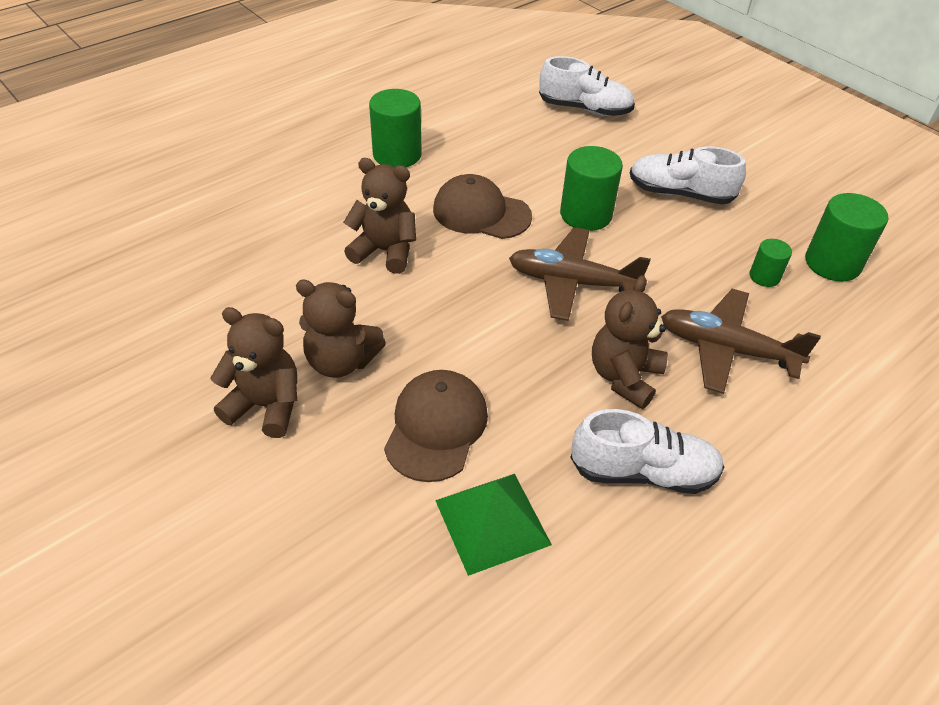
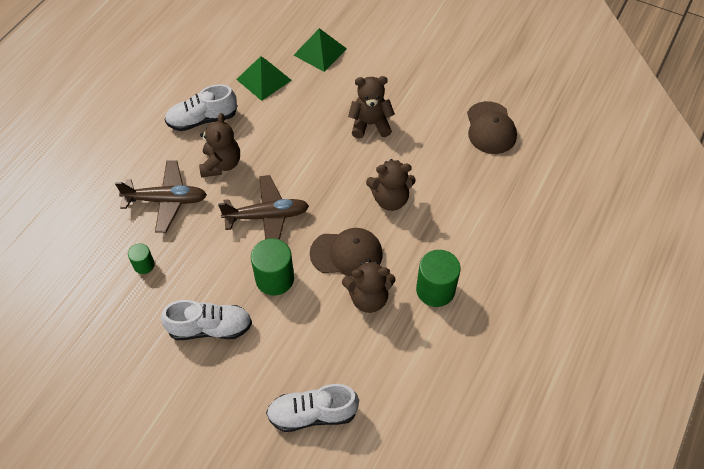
camera: 160 degrees right, 10 degrees up
(266, 406) = (390, 93): brown teddy bear -> brown teddy bear (368, 298)
(340, 550) = (320, 52): none -> green pyramid
(436, 427) = (306, 109): brown cap -> brown cap (490, 128)
(832, 263) = (96, 294): green cylinder -> none

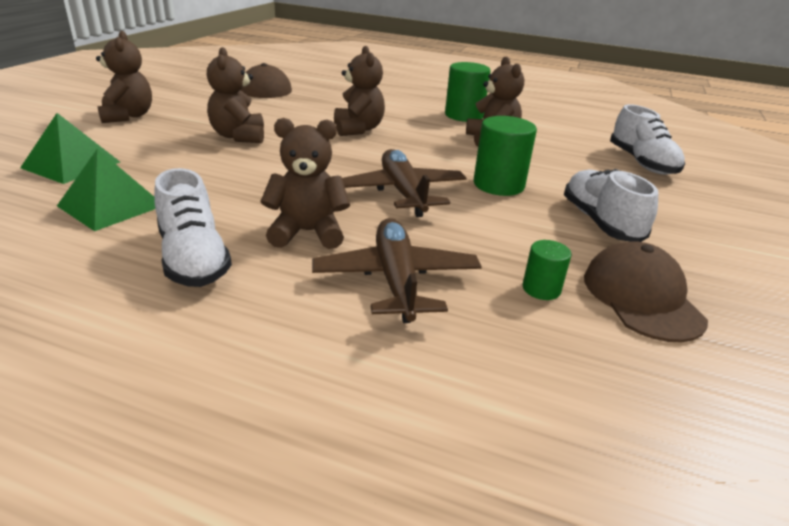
camera: 100 degrees left, 25 degrees down
(346, 254) = (441, 149): brown cap -> brown cap (641, 297)
(409, 59) = (128, 116): none -> brown teddy bear

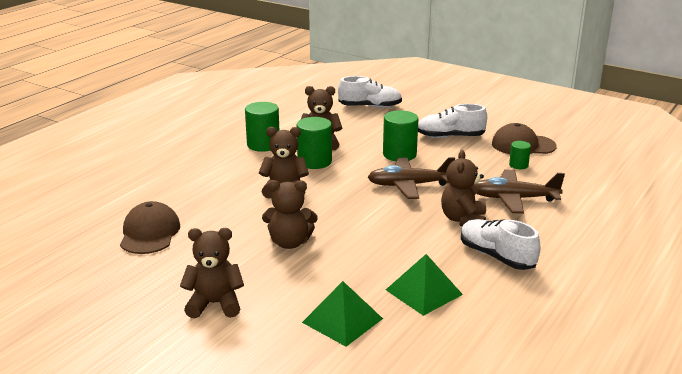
camera: 75 degrees left, 5 degrees down
(193, 259) = (496, 256): white shoe -> white shoe turned 120 degrees counterclockwise
(438, 139) = (314, 162): none -> green cylinder

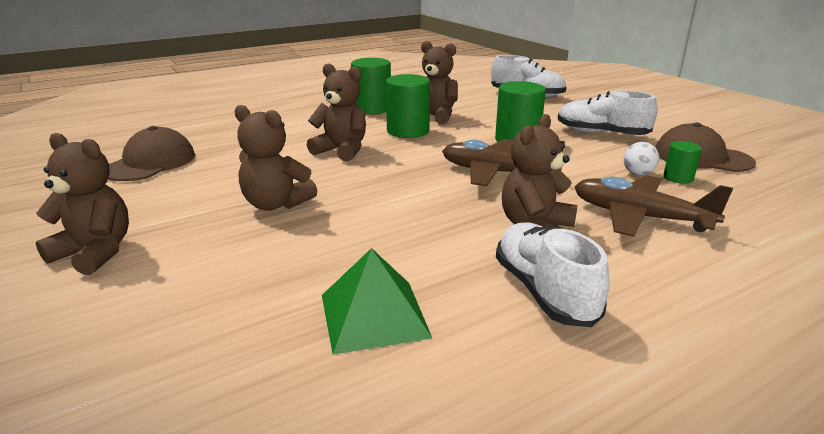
camera: 25 degrees right, 0 degrees up
(342, 320) = (209, 323): green pyramid -> none
(494, 167) = (638, 173): none -> white ball

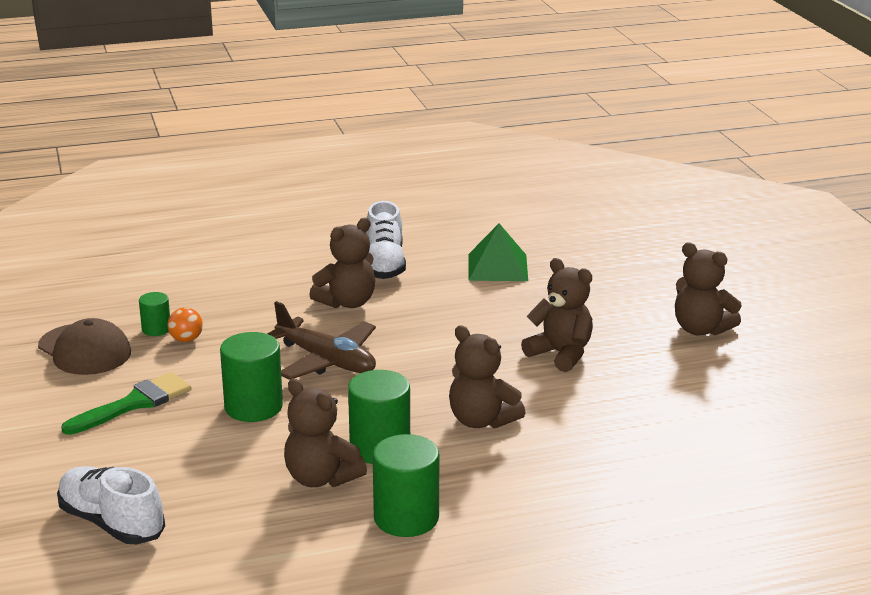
camera: 165 degrees left, 0 degrees up
(150, 163) = (714, 432): brown cap -> none
(601, 133) = (134, 403): white shoe -> green brush
(638, 173) = (186, 339): white ball -> orange ball
(639, 217) = (252, 299): brown plane -> none

